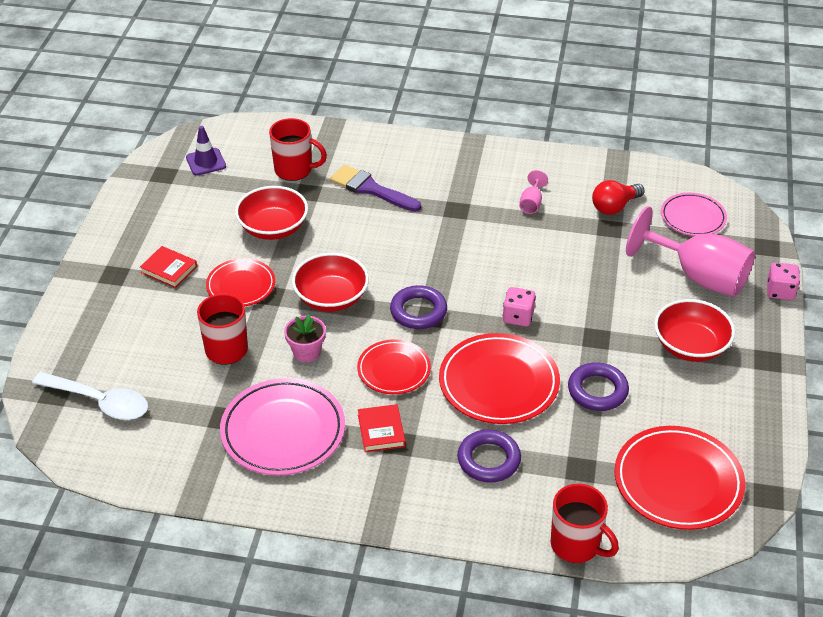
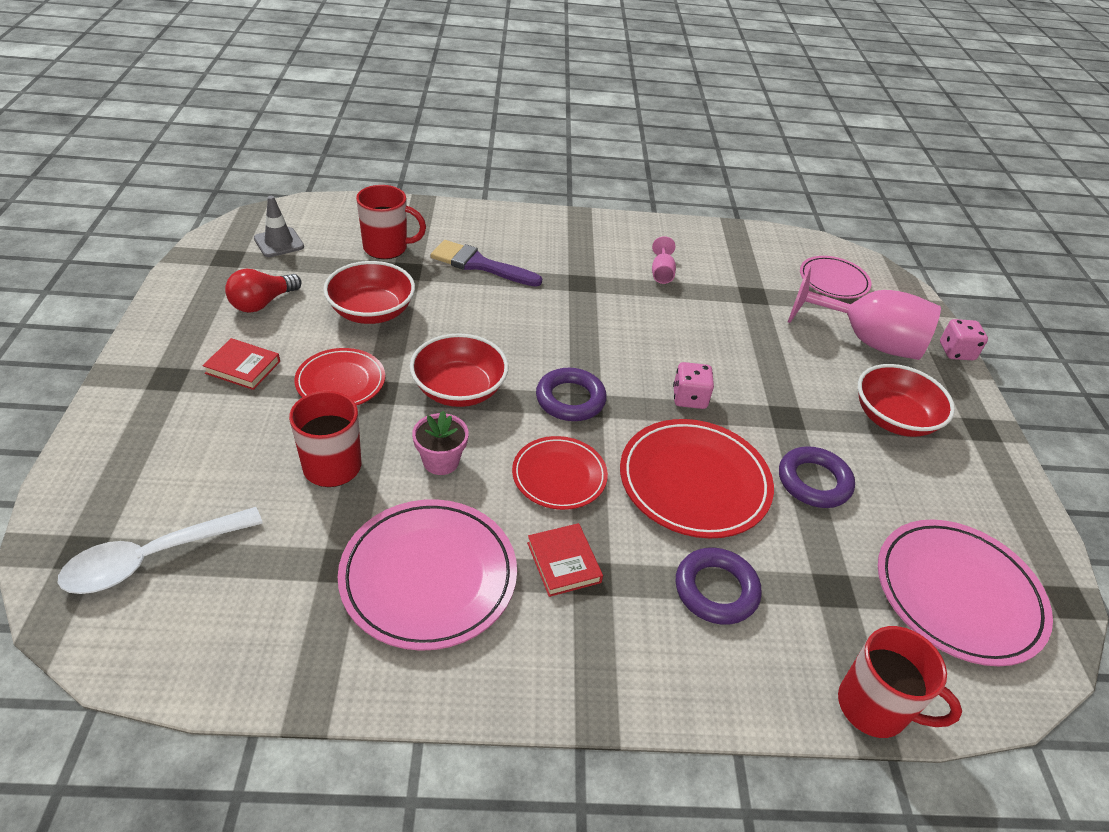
camera: 15 degrees left, 0 degrees up
(99, 402) = (152, 558): white spoon -> white spoon turned 135 degrees clockwise
(206, 162) = (279, 243): purple traffic cone -> grey traffic cone
(614, 207) = (750, 273): red light bulb -> red light bulb (262, 303)
(678, 481) = (958, 594): red plate -> pink plate

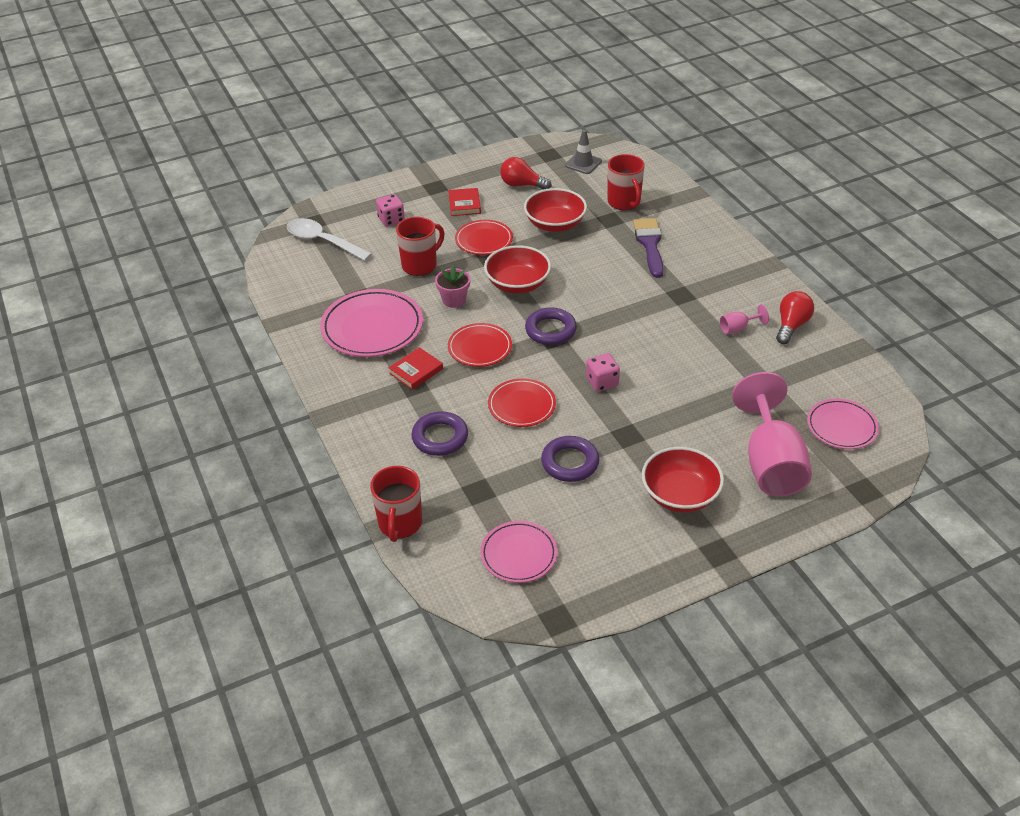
camera: 70 degrees right, 0 degrees up
(679, 243) = (791, 326): none -> red light bulb
(694, 482) = (521, 405): red plate -> red plate, size x0.62
(956, 352) = (815, 524): pink dice -> pink dice (391, 220)
(958, 594) = (518, 554): pink plate -> pink plate, size x0.62

